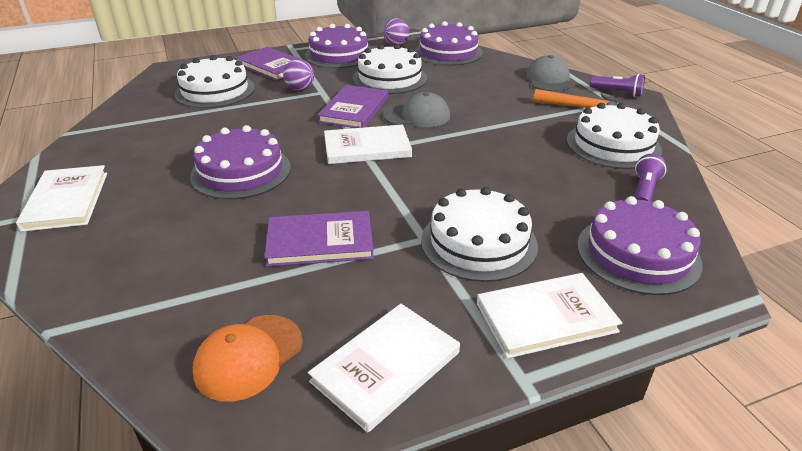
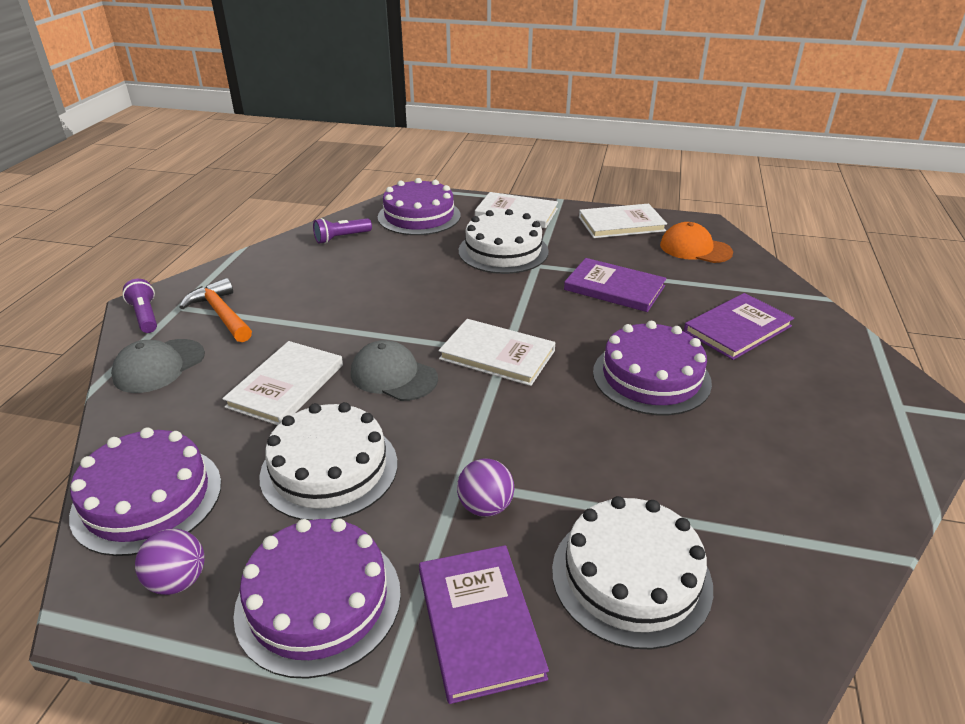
camera: 145 degrees left, 0 degrees up
(66, 200) = (855, 411): white book -> white book (286, 386)
(248, 357) = (695, 249): orange cap -> orange cap turned 135 degrees counterclockwise
(354, 109) = (452, 420): purple book -> purple book (737, 329)
(613, 145) = (283, 272): white cake -> none

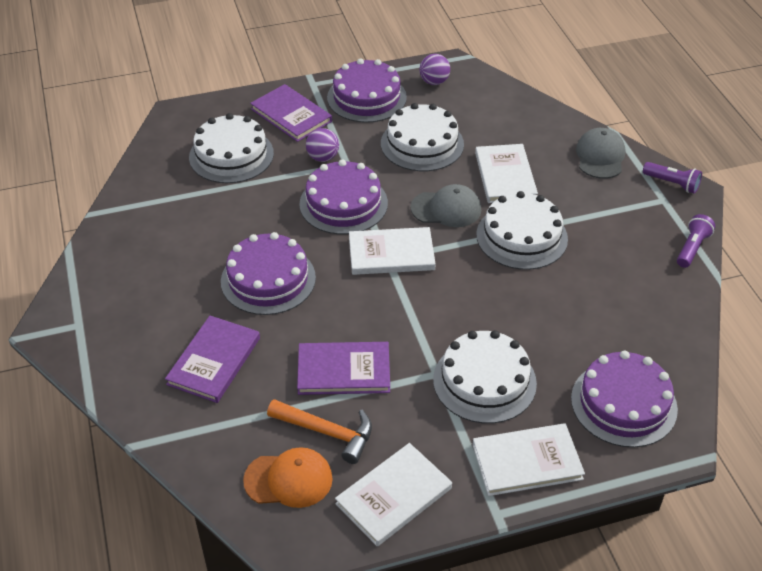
camera: 150 degrees right, 10 degrees up
(147, 498) = (494, 100): purple cake -> purple cake (343, 203)
(221, 314) = (625, 206): orange hammer -> orange hammer (327, 432)
(341, 238) = (654, 330): purple flashlight -> purple flashlight (692, 248)
(351, 324) = (521, 236): none -> white cake

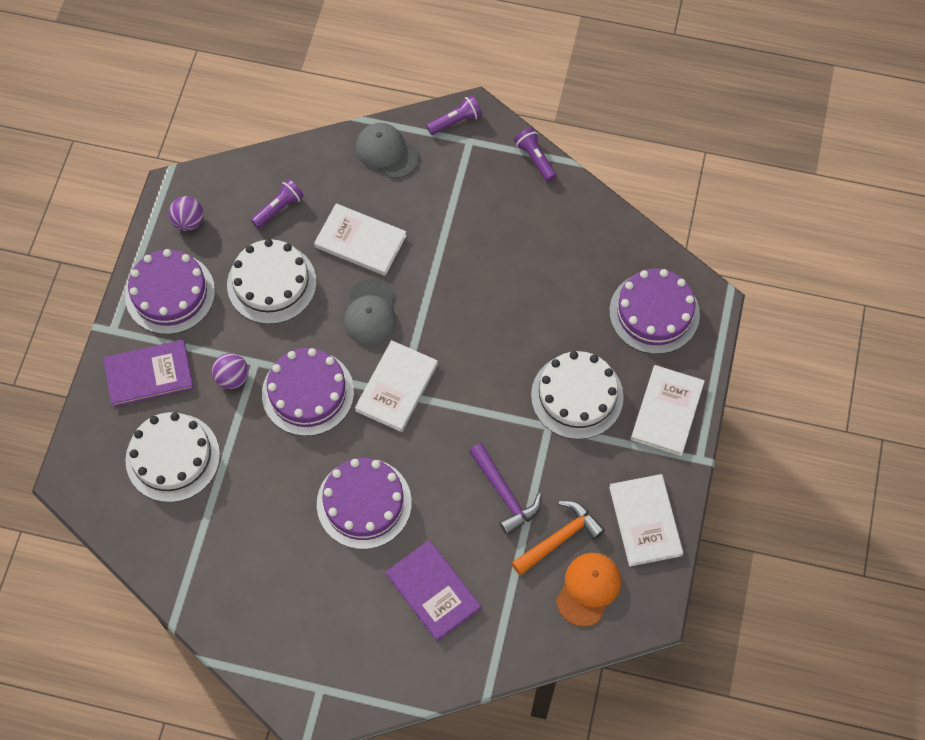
camera: 60 degrees left, 20 degrees up
(344, 370) = (504, 494): purple book -> purple hammer
(446, 209) = (370, 312): grey cap -> grey cap turned 150 degrees clockwise
(490, 121) = (279, 208): none -> purple flashlight
(521, 236) = (442, 274): white cake -> none

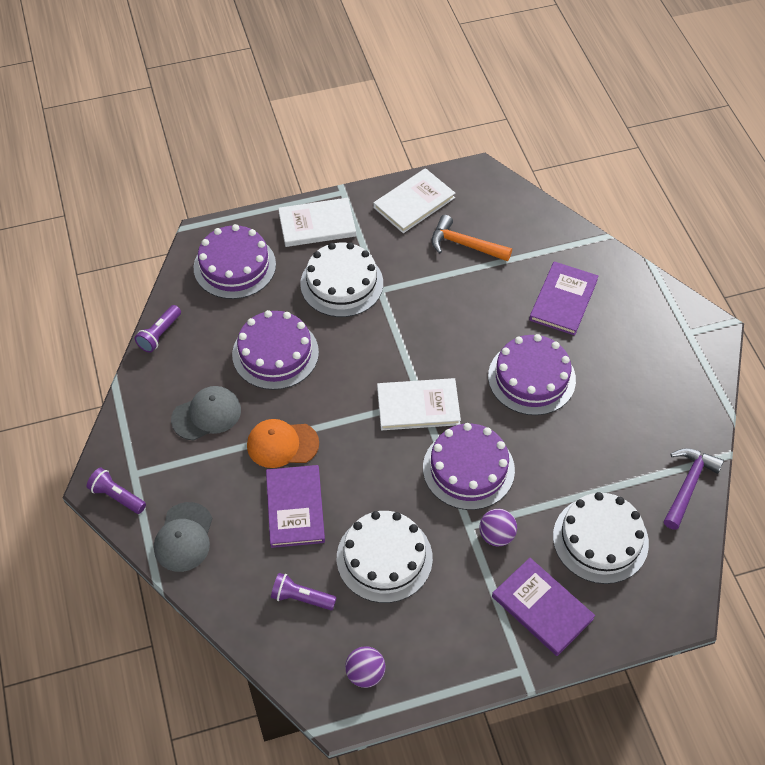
camera: 120 degrees left, 10 degrees down
(170, 293) = (452, 642): purple cake -> purple cake (275, 353)
(360, 241) = (295, 507): white book -> purple book
(370, 312) = (362, 461): grey cap -> grey cap (206, 415)
(504, 494) = (455, 292): purple hammer -> purple hammer (688, 485)
(535, 159) = (126, 413): purple flashlight -> purple flashlight (159, 334)
(588, 589) = (489, 213): orange cap -> orange cap (282, 444)

